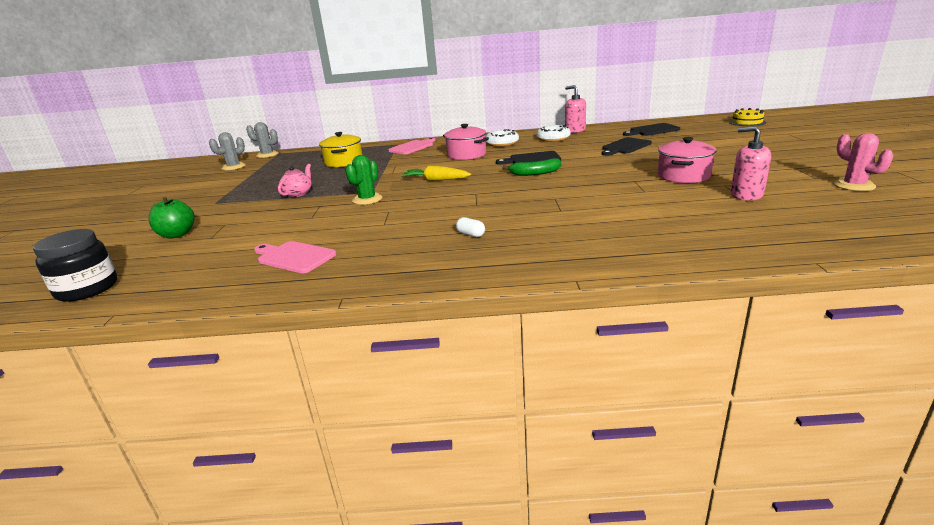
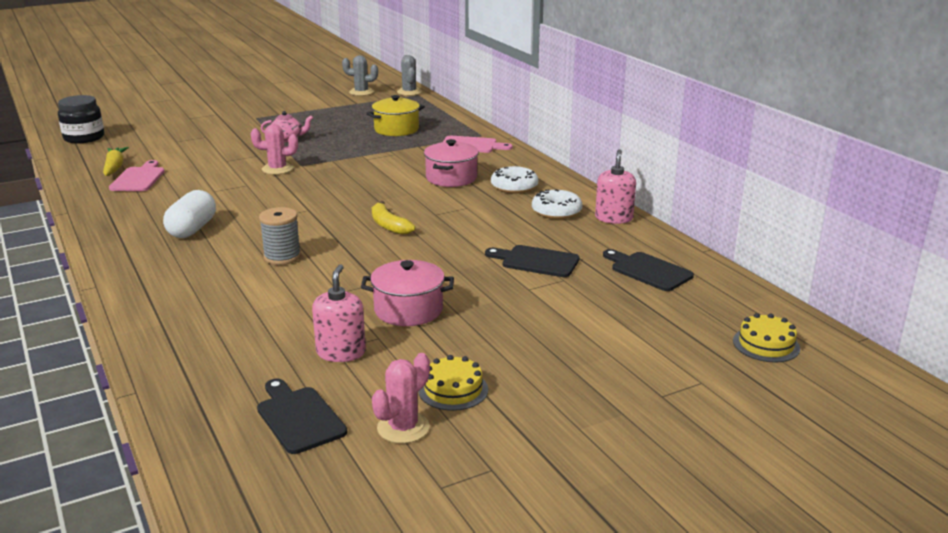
camera: 60 degrees right, 0 degrees up
(177, 234) = (180, 129): green apple -> none
(367, 199) = (277, 169): green cactus -> pink cactus
(436, 180) = (346, 184): yellow carrot -> yellow carrot (115, 167)
(470, 234) = (192, 229): white capsule -> white capsule, size x2.13
(532, 159) = (446, 215): black cutting board -> black cutting board (299, 417)
(535, 173) = (389, 225): green banana -> yellow banana
(566, 204) = (282, 257): none -> grey spool
(800, 173) = (453, 390): none -> yellow cake

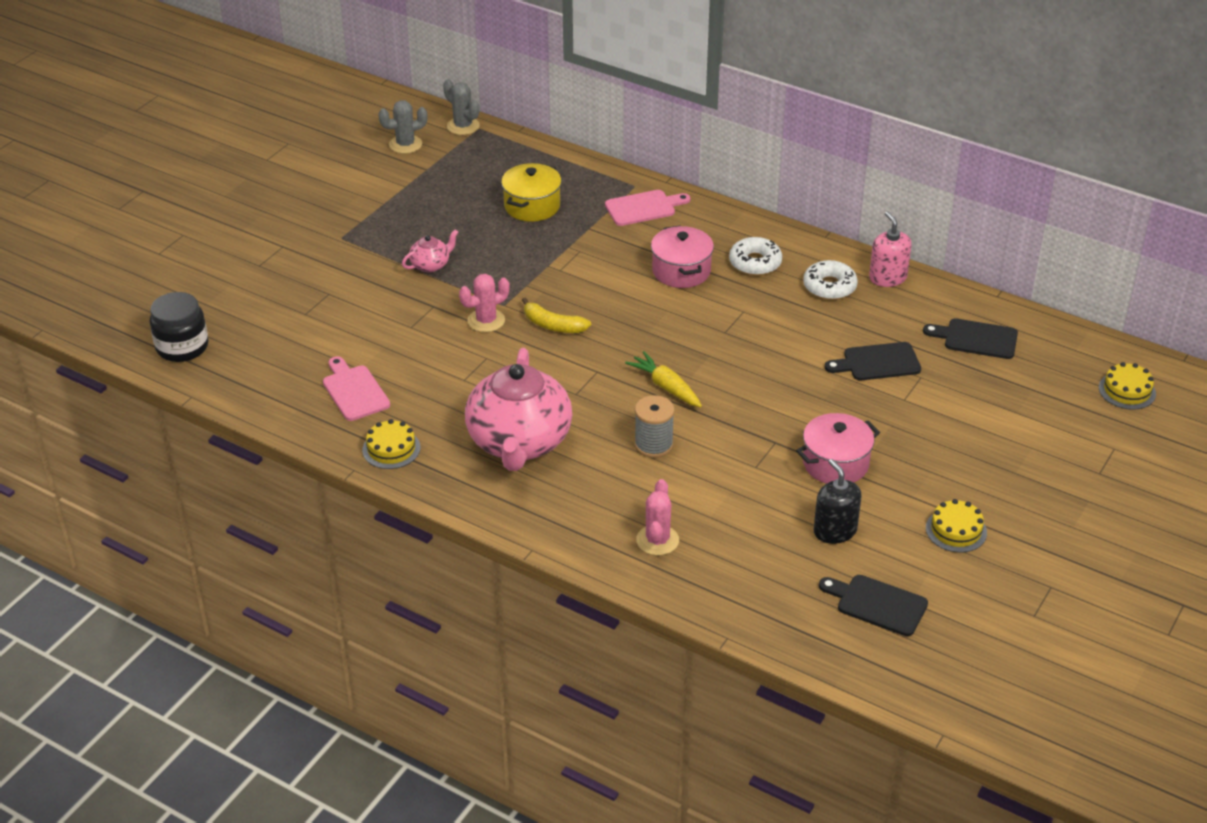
camera: 30 degrees left, 15 degrees up
(108, 209) = (391, 449): none -> yellow cake
(115, 167) = (300, 384): yellow carrot -> yellow carrot (666, 387)
(192, 229) = (519, 443): white capsule -> pink teapot
(341, 352) = (835, 531): pink soap dispenser -> black soap dispenser
(389, 225) = (700, 365): yellow banana -> yellow banana (553, 325)
(403, 428) = (959, 580): pink cactus -> pink cactus (657, 540)

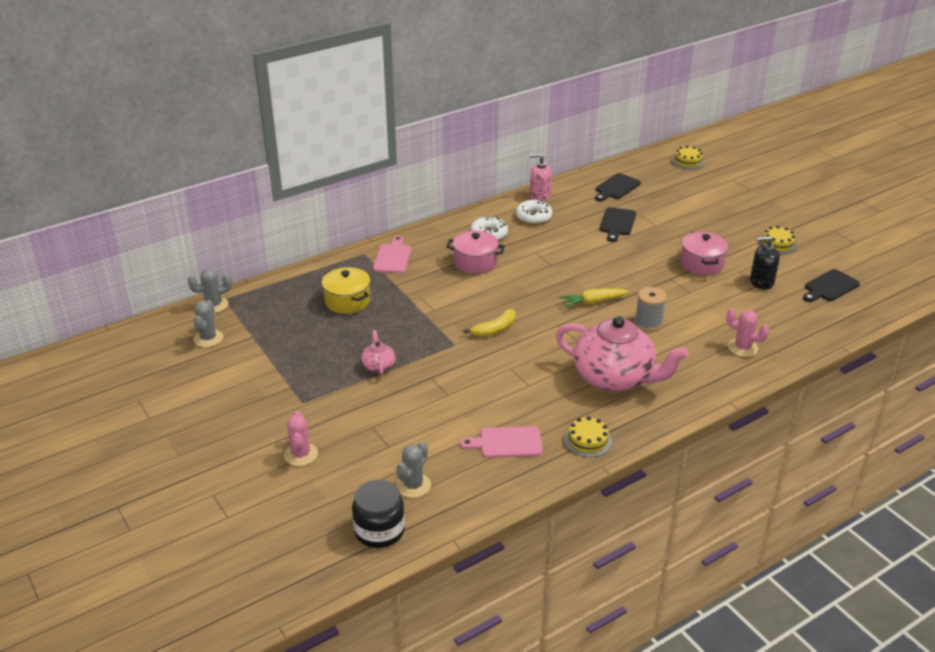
camera: 65 degrees left, 5 degrees down
(255, 348) = (413, 485): none -> grey cactus
(486, 320) = (467, 357): pink cactus -> pink cactus (301, 454)

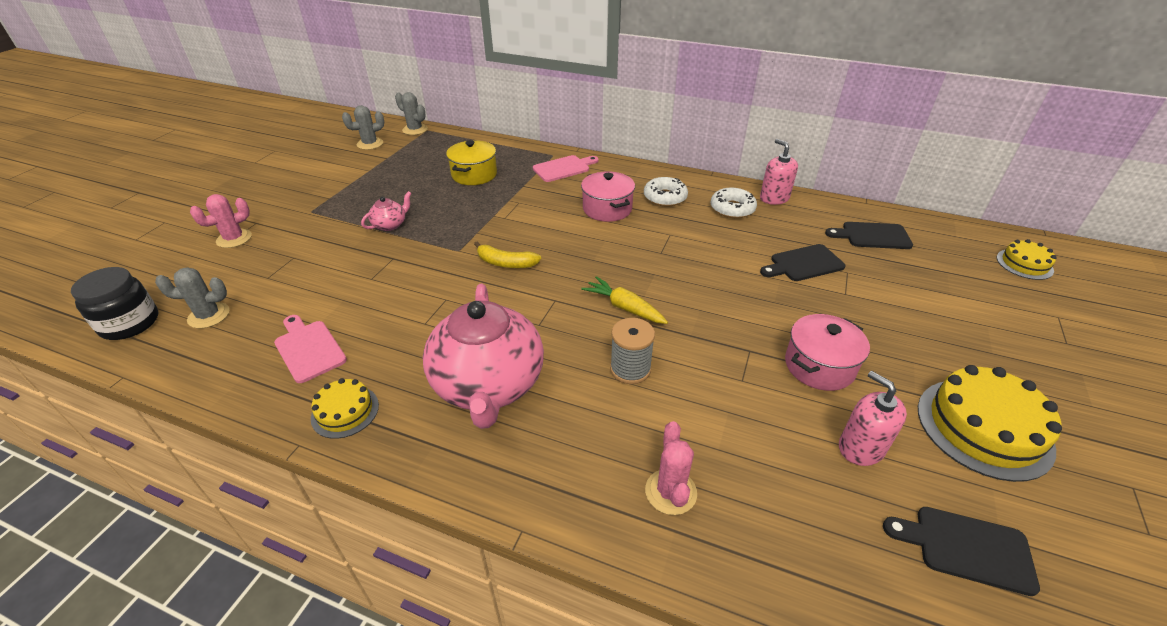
camera: 55 degrees right, 5 degrees up
(761, 282) = (861, 447): black soap dispenser -> pink soap dispenser
(777, 244) = (983, 427): yellow cake -> yellow cake, size x1.82

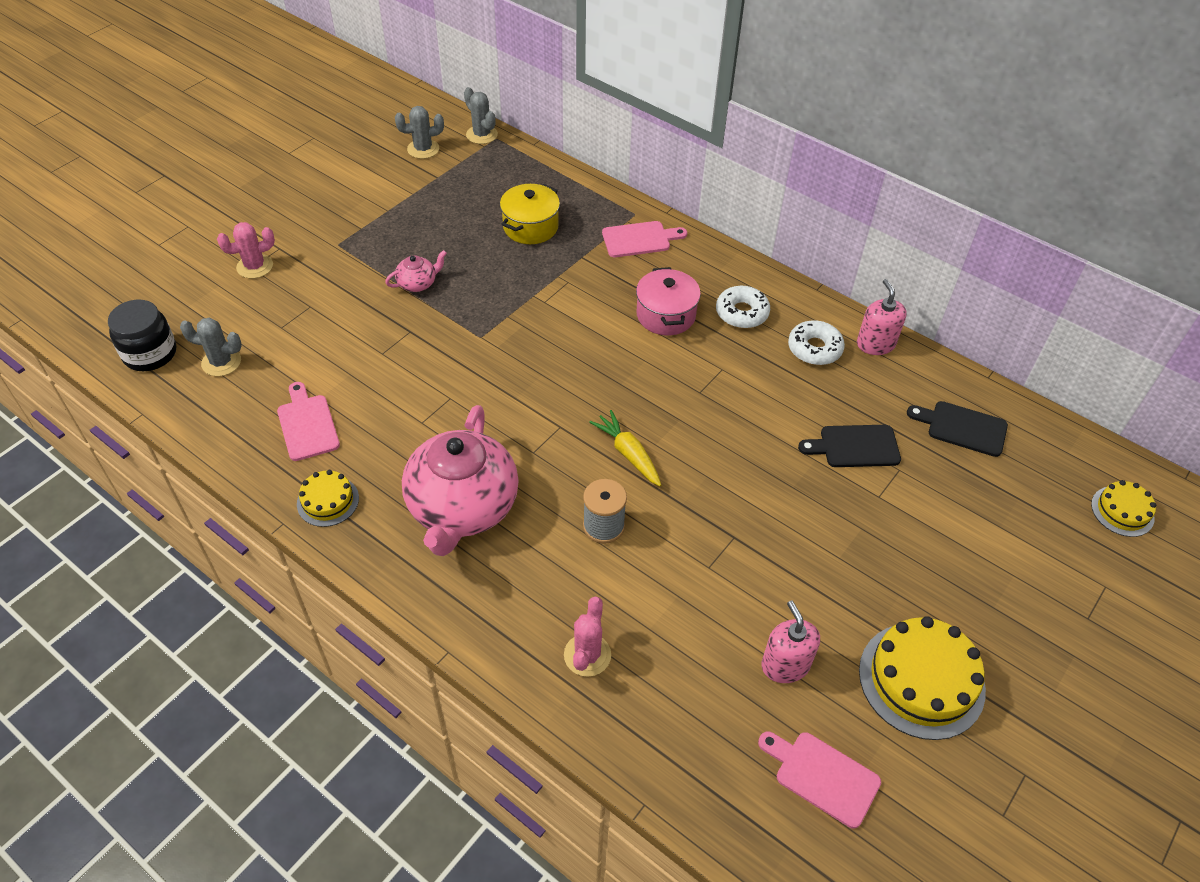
camera: 15 degrees right, 10 degrees up
(506, 263) = (525, 366): yellow banana -> none
(819, 366) = (796, 573): pink pot -> none
(966, 548) = (822, 776): black cutting board -> pink cutting board

